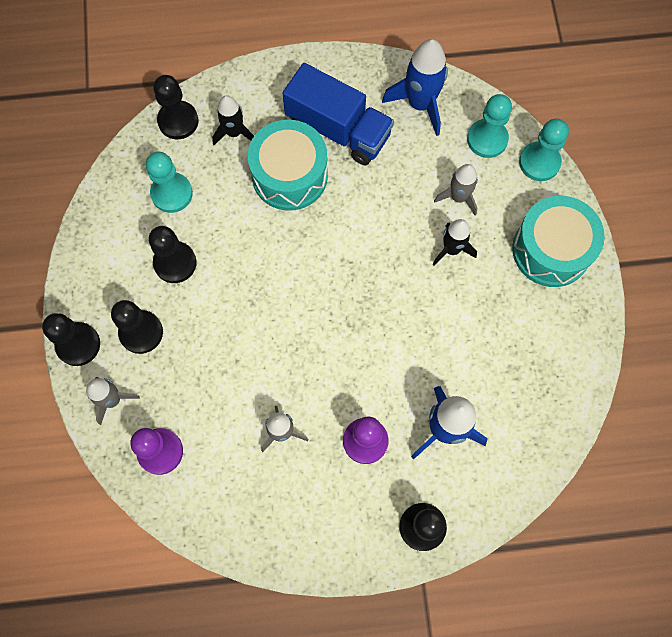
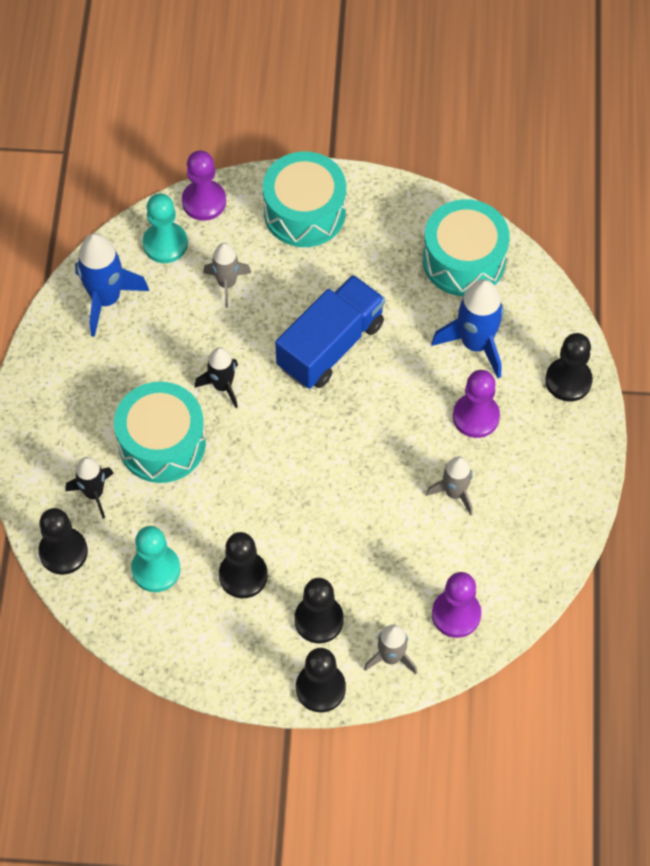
camera: 80 degrees left, 10 degrees down
(338, 130) = (117, 385): blue truck -> blue truck (330, 345)
(451, 249) = (285, 301): black rocket -> black rocket (222, 386)
(535, 405) = (464, 260): none -> turquoise drum
(539, 162) = (204, 201): turquoise pawn -> purple pawn

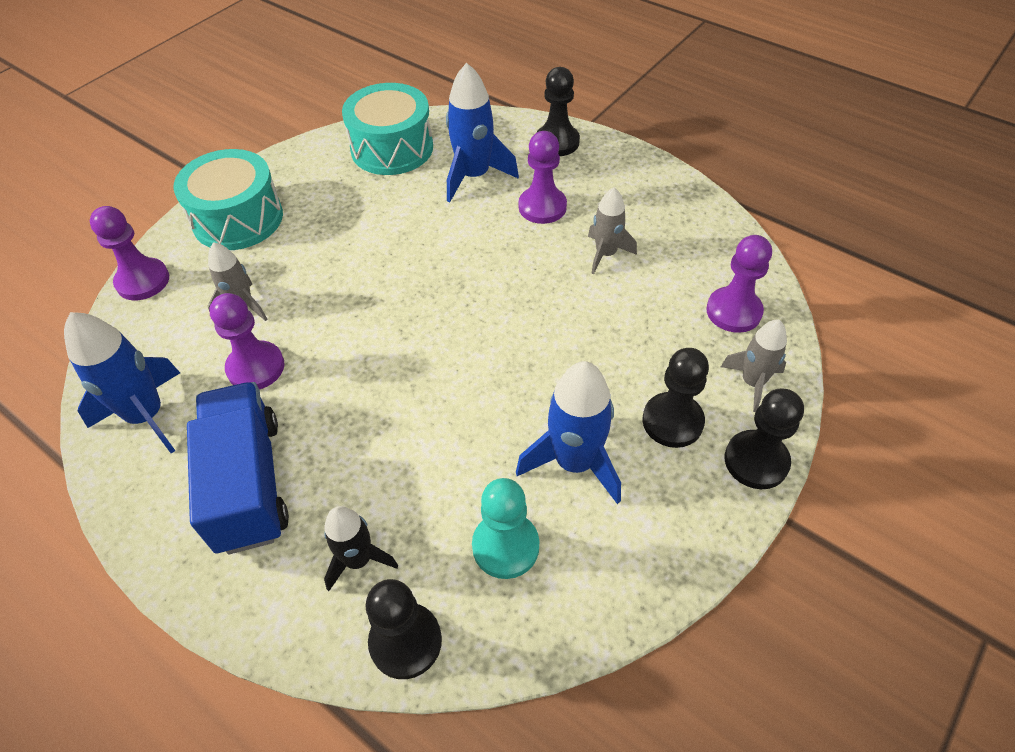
camera: 55 degrees left, 10 degrees down
(162, 443) = (358, 455): turquoise drum -> none
(165, 244) = (148, 333): turquoise pawn -> none
(184, 332) = (256, 367): none -> purple pawn
(222, 386) = (345, 367): black rocket -> none
(243, 575) = (574, 462): black pawn -> blue rocket
(330, 345) = (384, 265): blue truck -> blue truck (248, 483)

